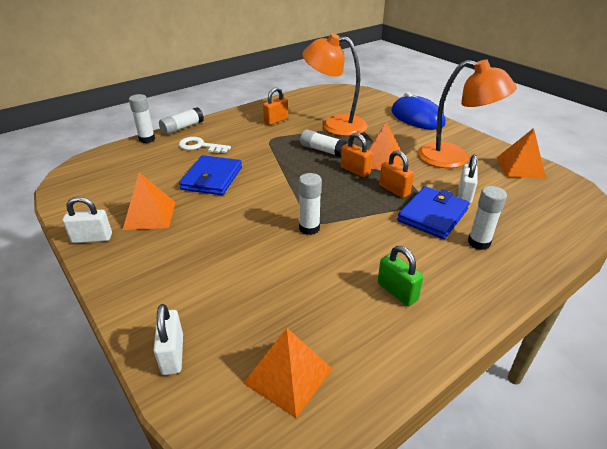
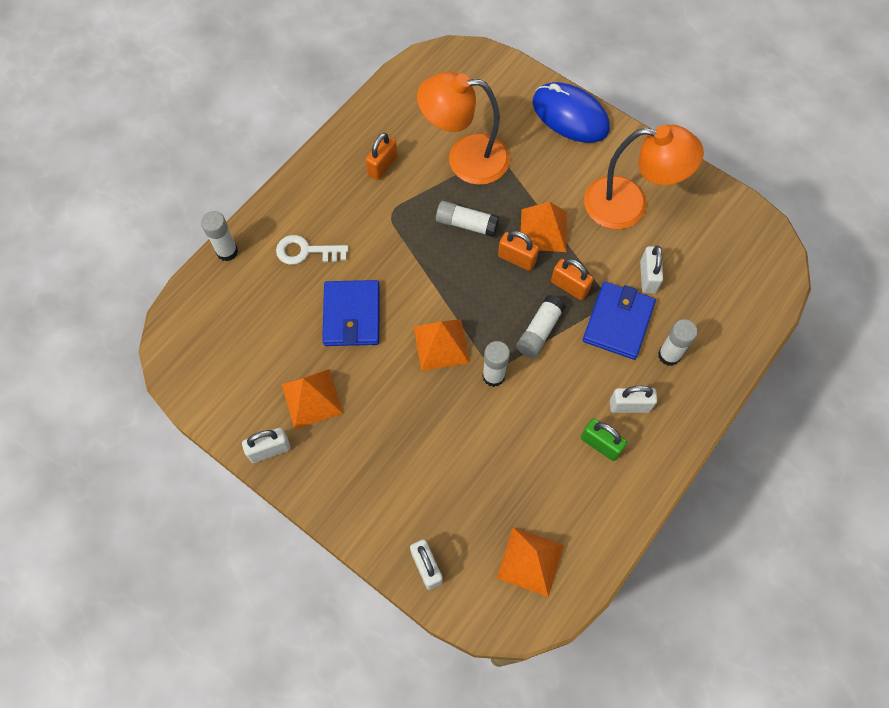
camera: 15 degrees left, 30 degrees up
(182, 128) = (261, 213): white glue stick -> white glue stick (539, 331)
(433, 269) = (629, 406): none -> white padlock
(520, 167) = (706, 207): orange pyramid -> orange pyramid (441, 344)

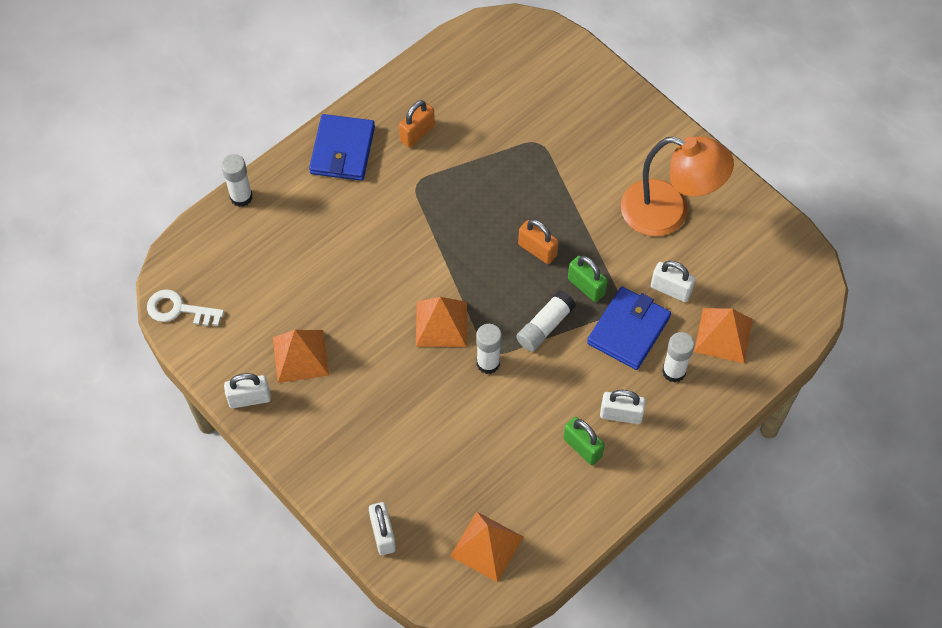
camera: 10 degrees right, 5 degrees down
(306, 251) = (322, 209): white key -> white key (179, 309)
(352, 315) = (356, 280): blue wallet -> blue wallet (342, 150)
(465, 158) = (505, 138): orange lamp -> none
(466, 224) = (492, 206): white glue stick -> none
(543, 230) = (572, 225): orange pyramid -> orange pyramid (723, 335)
(569, 286) = (586, 286): orange padlock -> green padlock
(570, 115) = (627, 109): blue mouse -> none
(648, 277) = (670, 289): white padlock -> white padlock turned 75 degrees counterclockwise

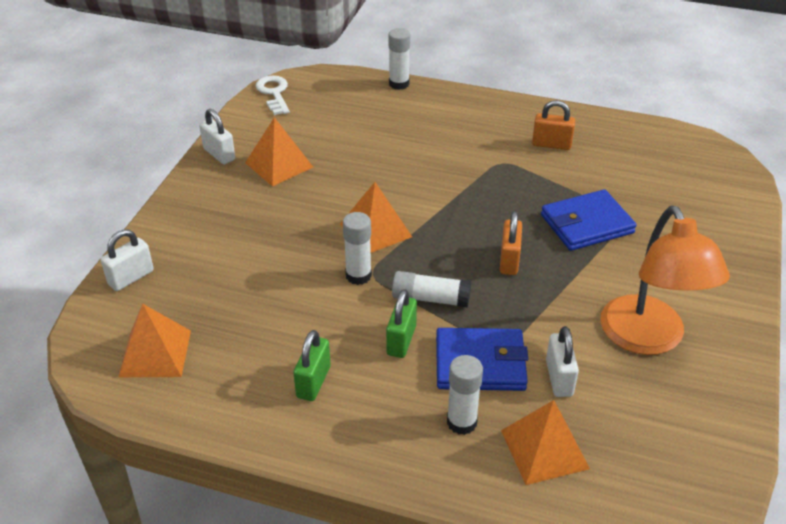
camera: 60 degrees right, 20 degrees down
(342, 150) = (492, 114): blue wallet -> blue wallet (587, 224)
(586, 286) = (501, 310): green padlock -> green padlock (401, 340)
(621, 415) = (374, 398): white padlock -> none

